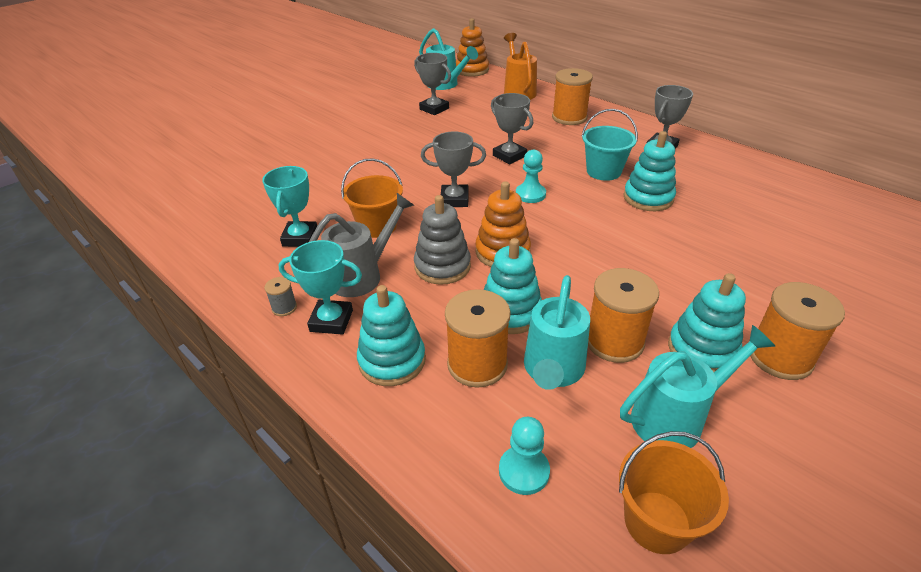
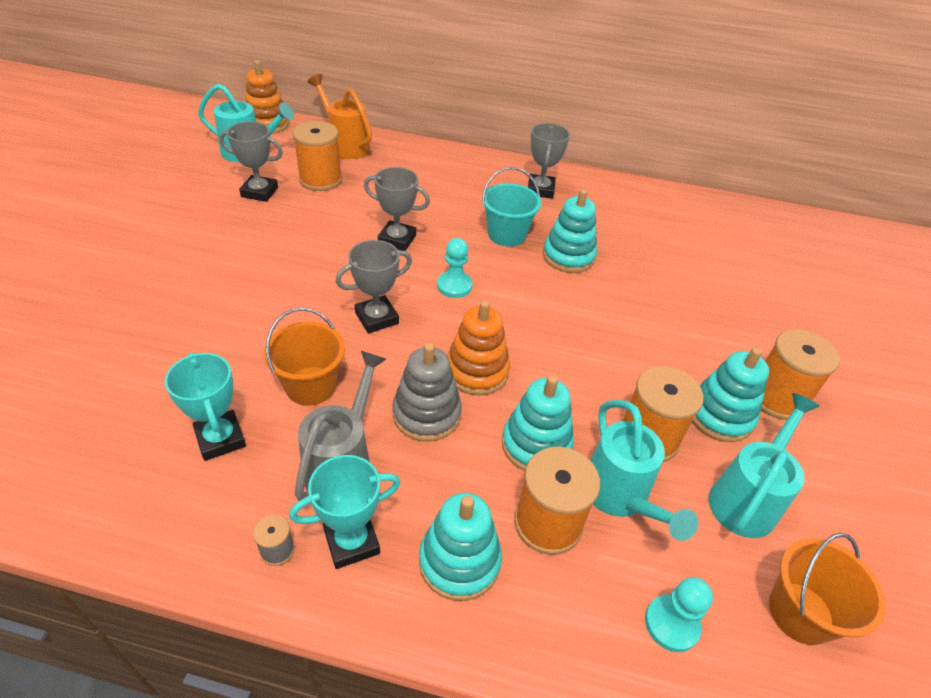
camera: 35 degrees left, 5 degrees up
(569, 117) = (426, 171): orange spool -> orange spool (320, 180)

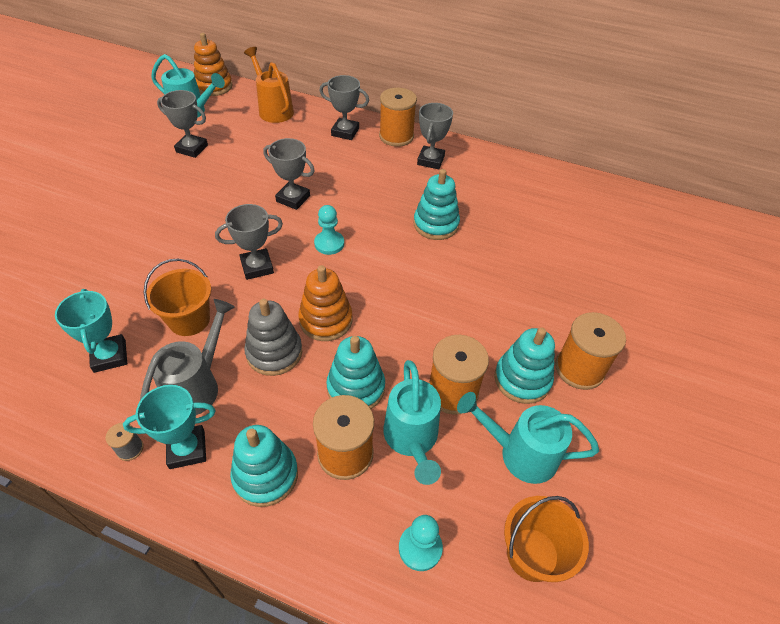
camera: 10 degrees right, 5 degrees up
(320, 180) = (244, 140): orange spool -> orange spool (396, 136)
(435, 165) = (345, 132): none -> grey trophy
(507, 234) = (388, 200): turquoise bucket -> none
(746, 498) = (520, 453): turquoise watering can -> turquoise watering can turned 120 degrees counterclockwise

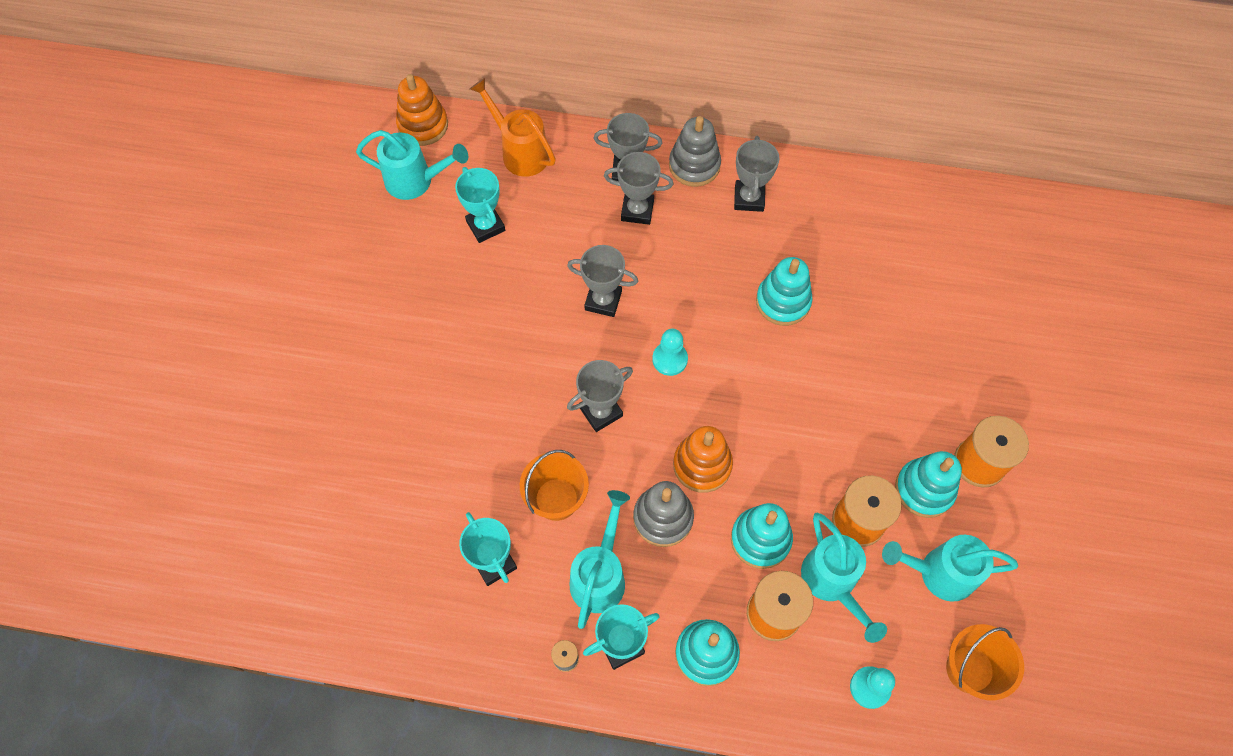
camera: 10 degrees left, 15 degrees up
(192, 149) = (445, 247): grey trophy -> grey trophy (637, 210)
(197, 386) = (600, 575): grey watering can -> turquoise watering can
(227, 143) = (485, 226): none -> turquoise trophy
(396, 136) = (694, 165): orange spool -> grey stacking toy

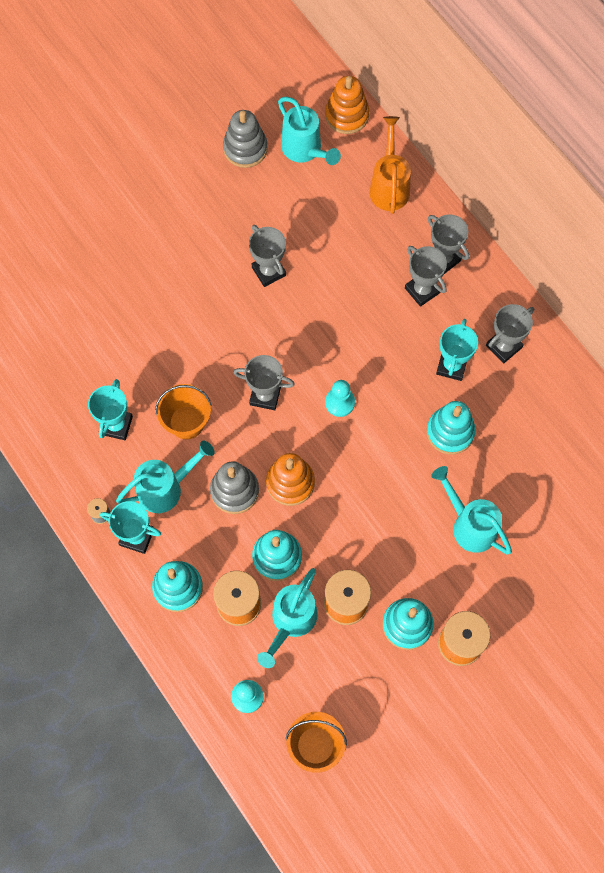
camera: 45 degrees right, 5 degrees up
(485, 226) = (317, 217): turquoise trophy -> turquoise trophy (451, 366)
(603, 300) = (338, 329): grey trophy -> grey trophy (268, 271)
(694, 165) = (492, 293): grey stacking toy -> grey stacking toy (245, 149)
(939, 573) = (360, 678): turquoise watering can -> turquoise watering can (469, 525)

